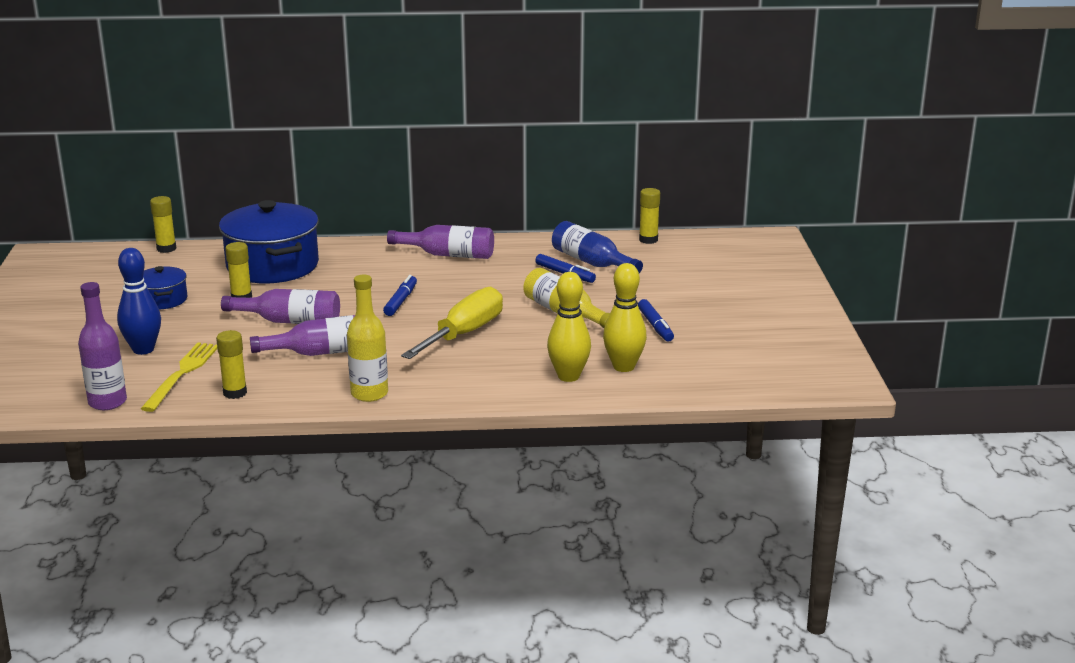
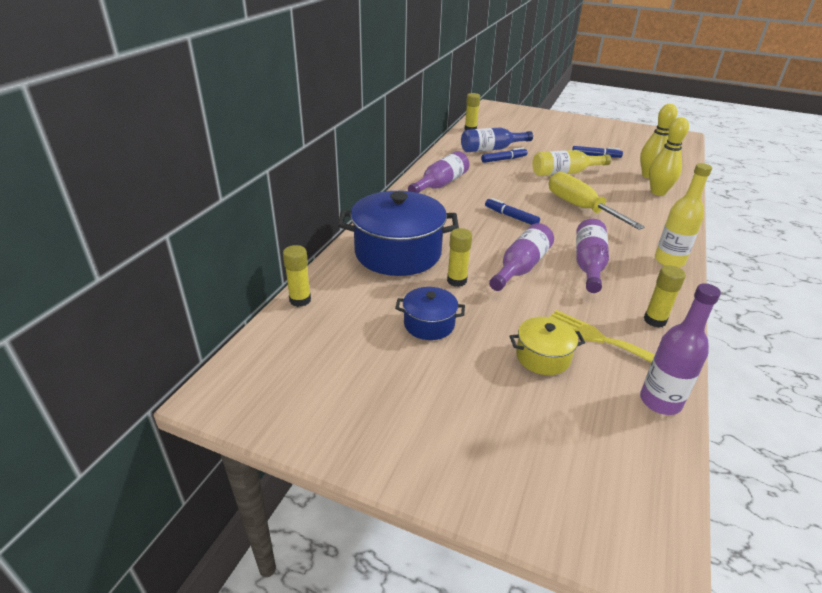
camera: 65 degrees left, 10 degrees up
(143, 349) = (543, 357): blue bowling pin -> yellow pot

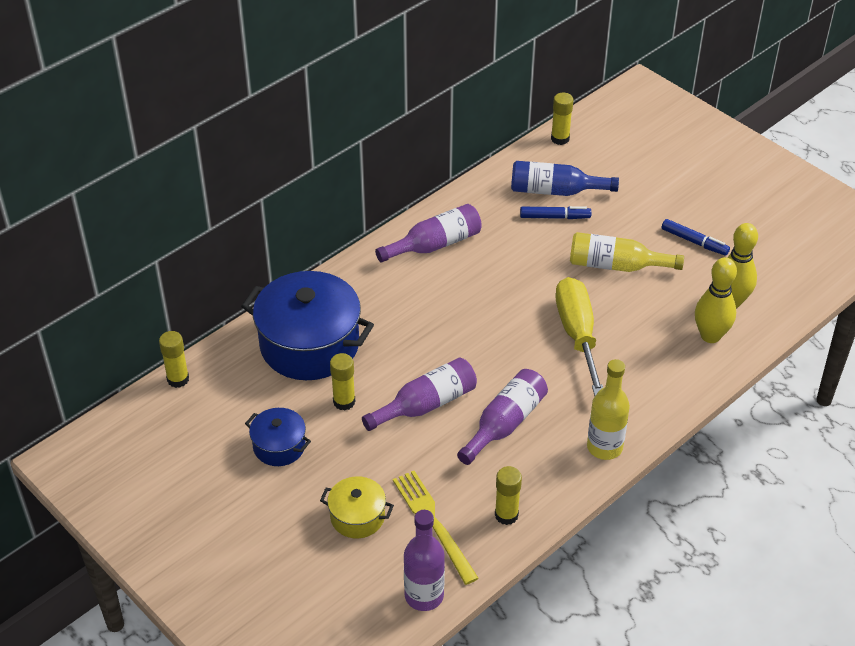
camera: 25 degrees right, 10 degrees up
(511, 216) = (478, 325): blue marker -> none

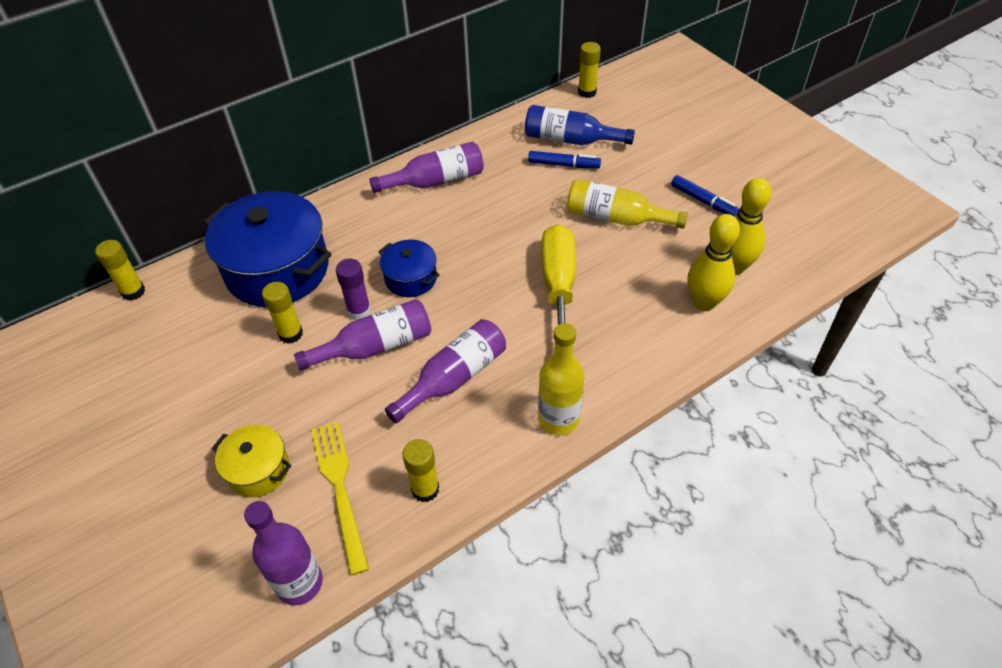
camera: 10 degrees right, 5 degrees up
(279, 446) = (205, 376): blue pot -> blue pot (411, 278)
(400, 375) = (359, 311): none -> purple glue stick

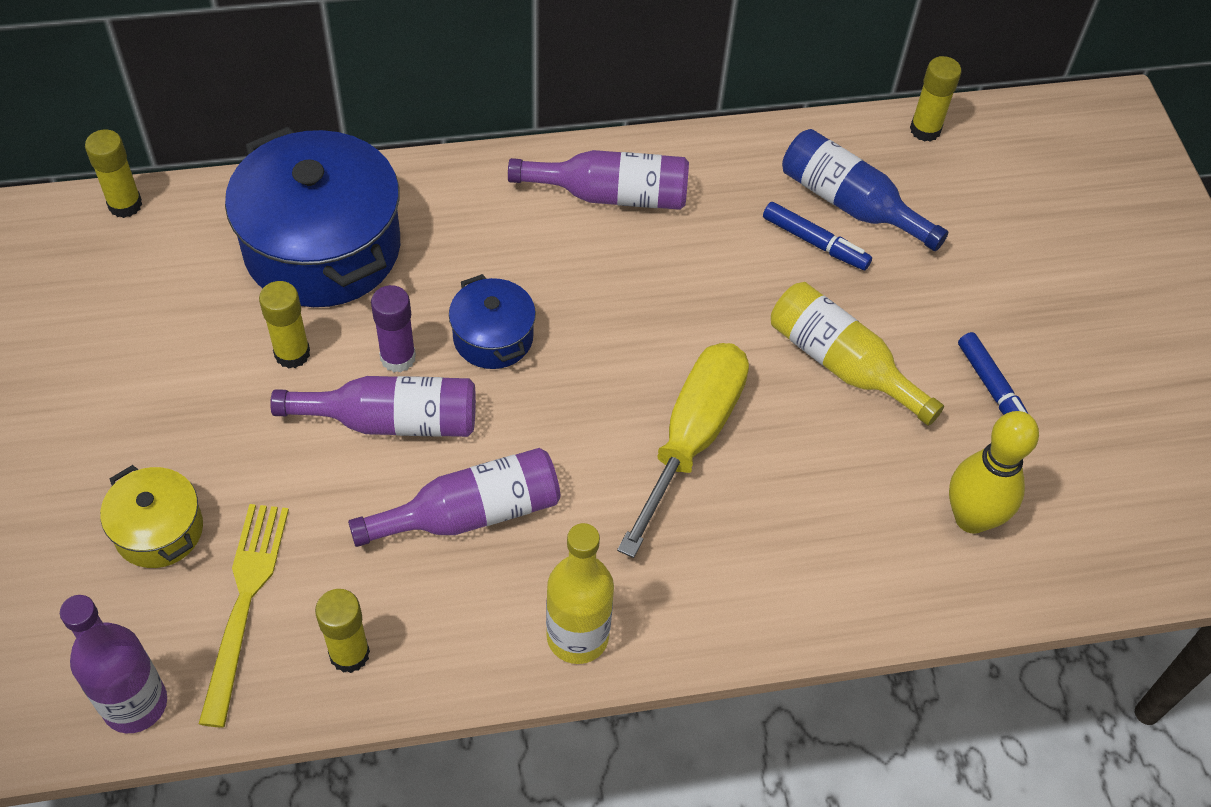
camera: 20 degrees right, 5 degrees up
(704, 302) = (890, 555): yellow bowling pin -> none

